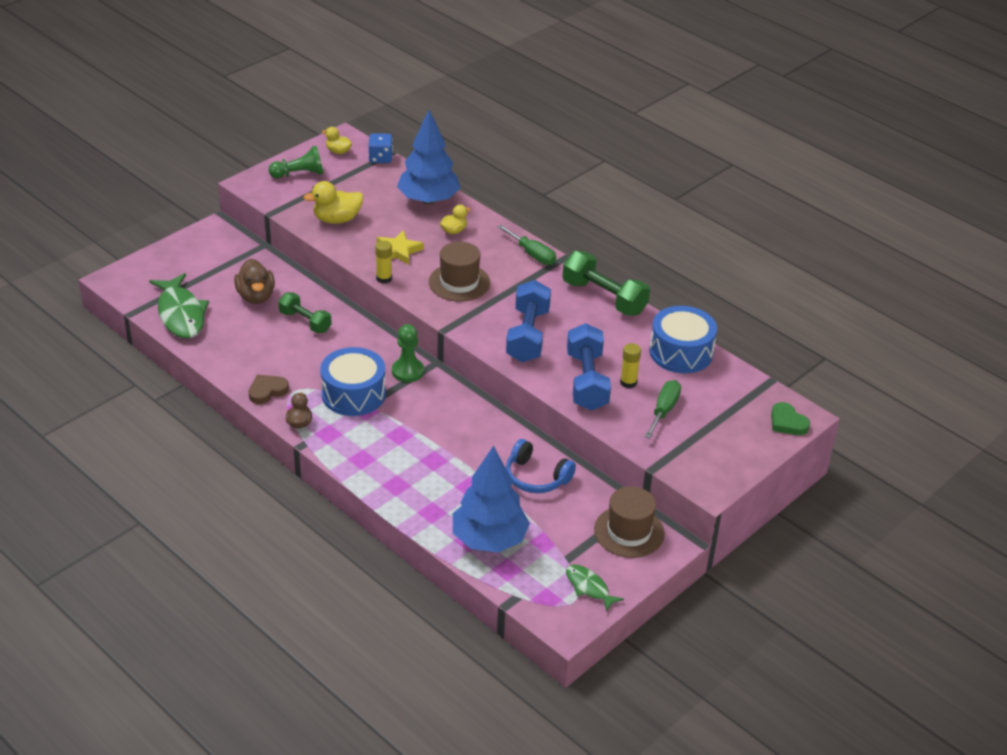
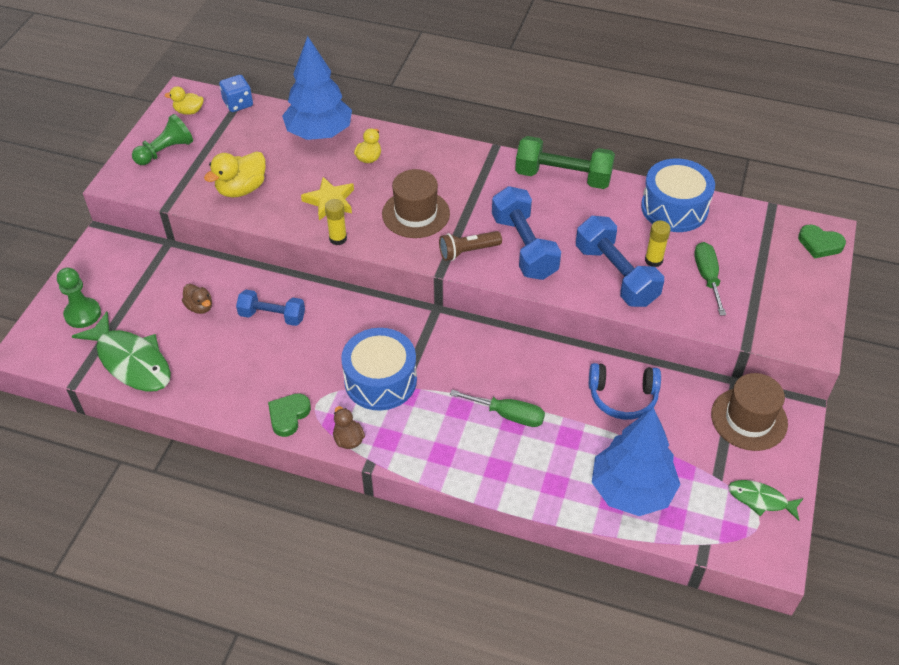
camera: 25 degrees left, 10 degrees up
(256, 296) = (200, 307): brown duck -> brown duck, size x0.60
(267, 391) = (288, 416): brown heart -> green heart
(305, 322) = (272, 316): green dumbbell -> blue dumbbell
(408, 371) = (416, 330): green pawn -> green pawn (83, 314)
(479, 323) = (467, 251): none -> brown flashlight
(532, 254) = (462, 156): green screwdriver -> green screwdriver (508, 415)

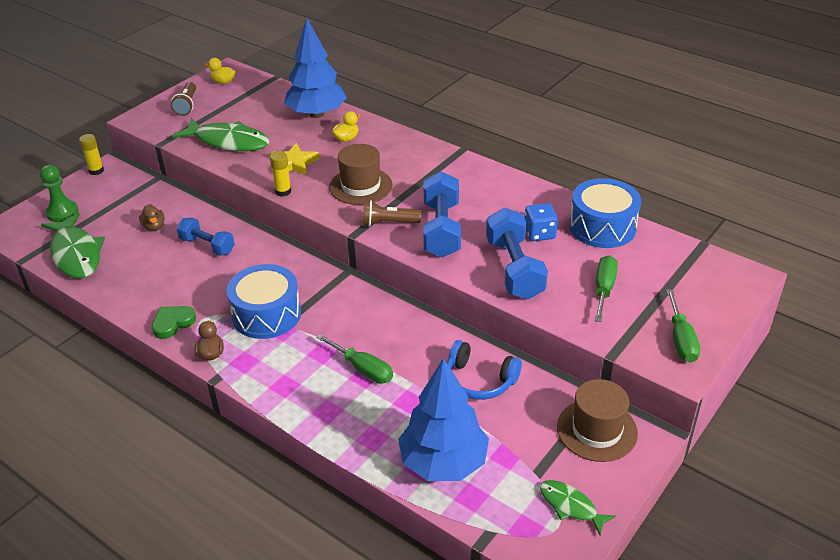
camera: 20 degrees right, 10 degrees down
(165, 151) = (187, 105): green pawn -> brown flashlight
(238, 104) = (265, 83): blue dice -> blue dice (539, 233)
(241, 189) = (228, 142): yellow duck -> green fish
(563, 177) = (509, 183): green dumbbell -> none
(653, 260) = (558, 264): yellow glue stick -> yellow glue stick (96, 171)
(797, 314) = (681, 339): none -> green screwdriver
(819, 244) = (736, 285): green heart -> none

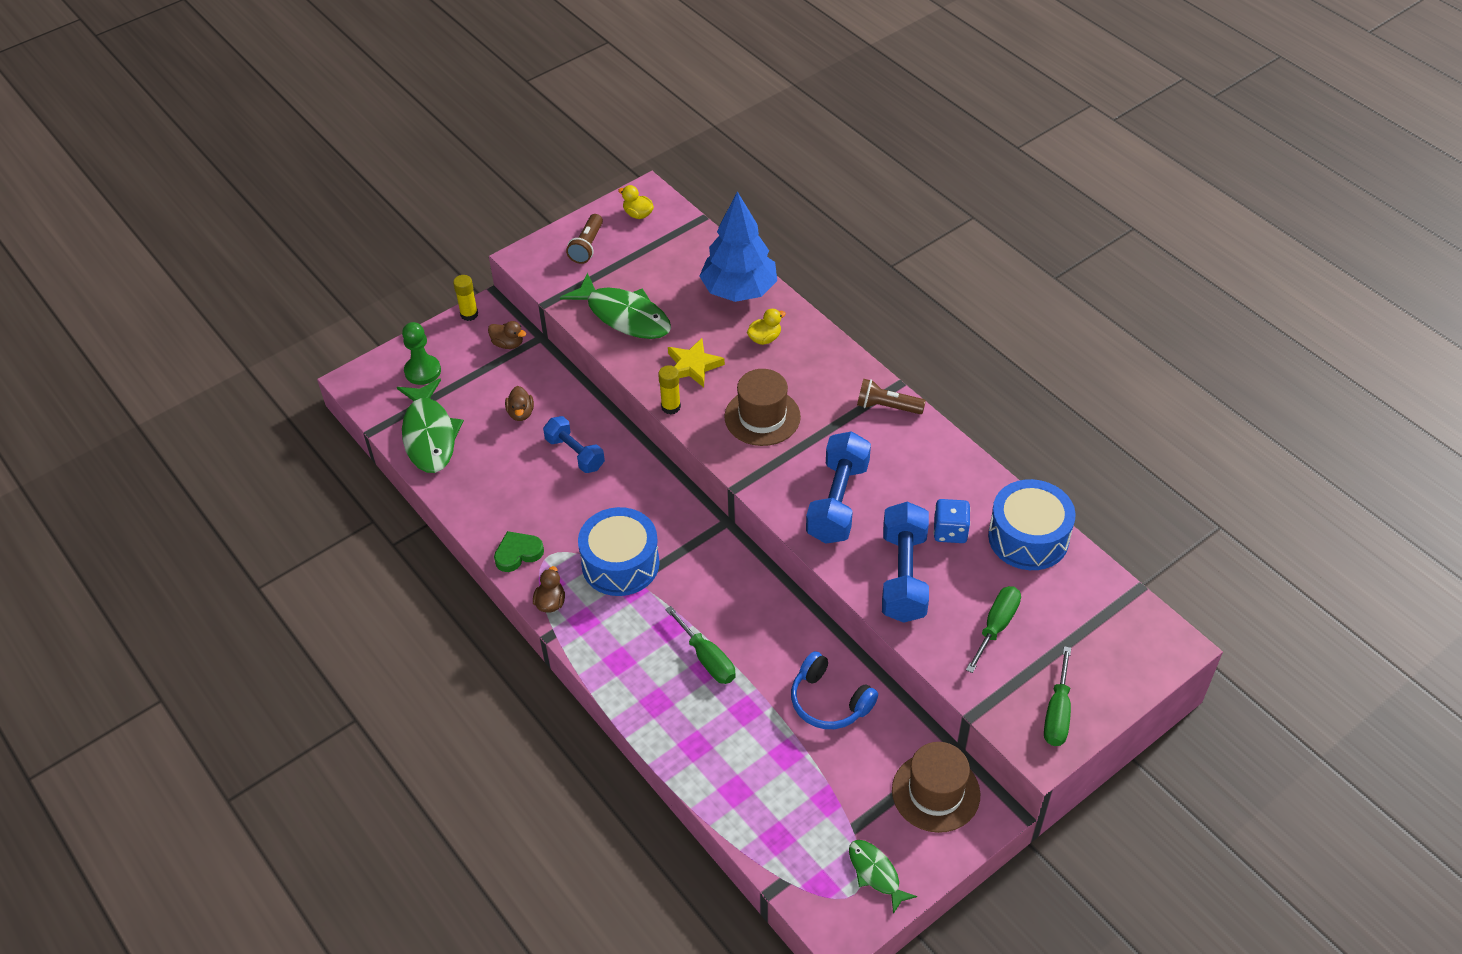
camera: 15 degrees right, 10 degrees up
(133, 184) = (508, 344): none -> brown duck
(388, 223) = (779, 479): brown flashlight -> brown flashlight (887, 406)
(443, 462) = (760, 792): blue tree -> none

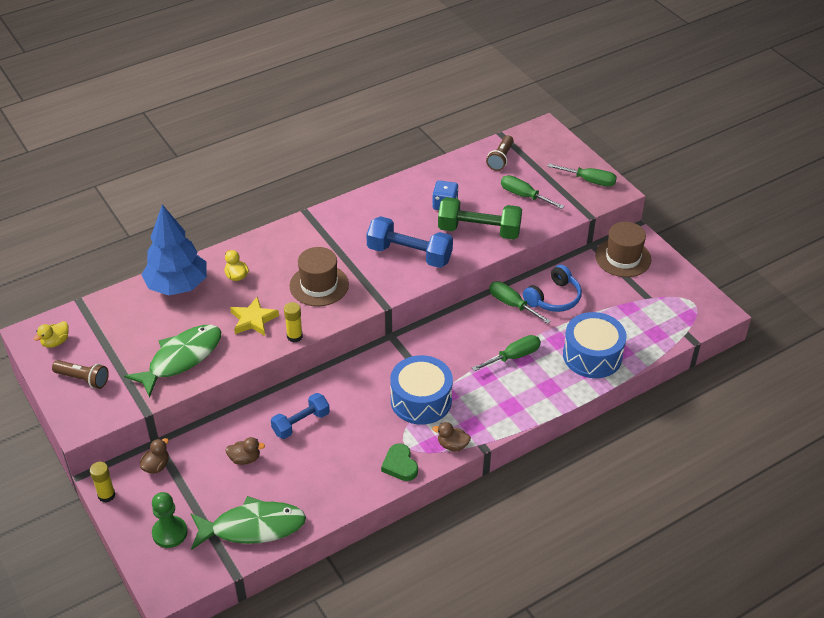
camera: 85 degrees left, 5 degrees down
(807, 651) = (512, 304): none -> green screwdriver
(876, 873) = (679, 291): green fish -> none
(887, 406) = (326, 220): brown flashlight -> brown flashlight (500, 159)
(904, 576) = (479, 231): blue dumbbell -> green dumbbell
(1028, 537) = (455, 172): blue drum -> blue drum (592, 355)

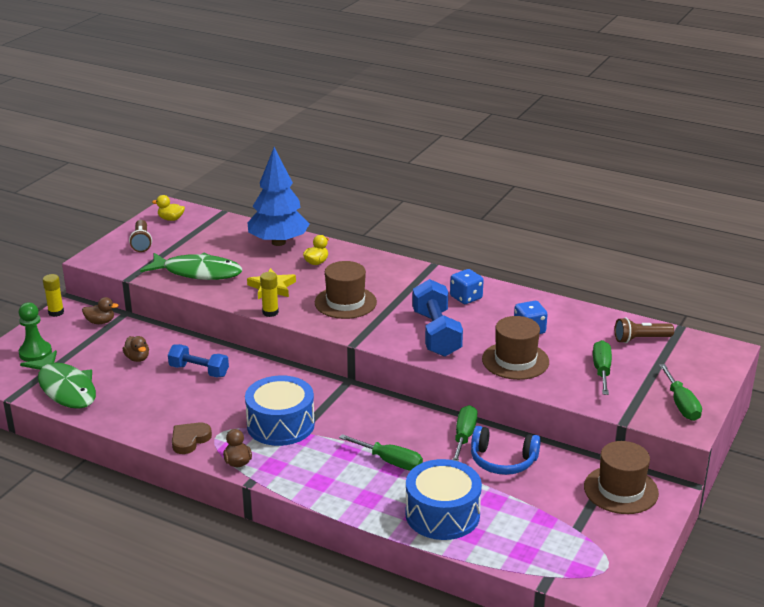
camera: 60 degrees right, 15 degrees down
(371, 216) = (466, 297): none -> blue dice
(400, 465) = (189, 440): green heart -> brown heart
(479, 231) = (515, 361): green dumbbell -> brown hat

